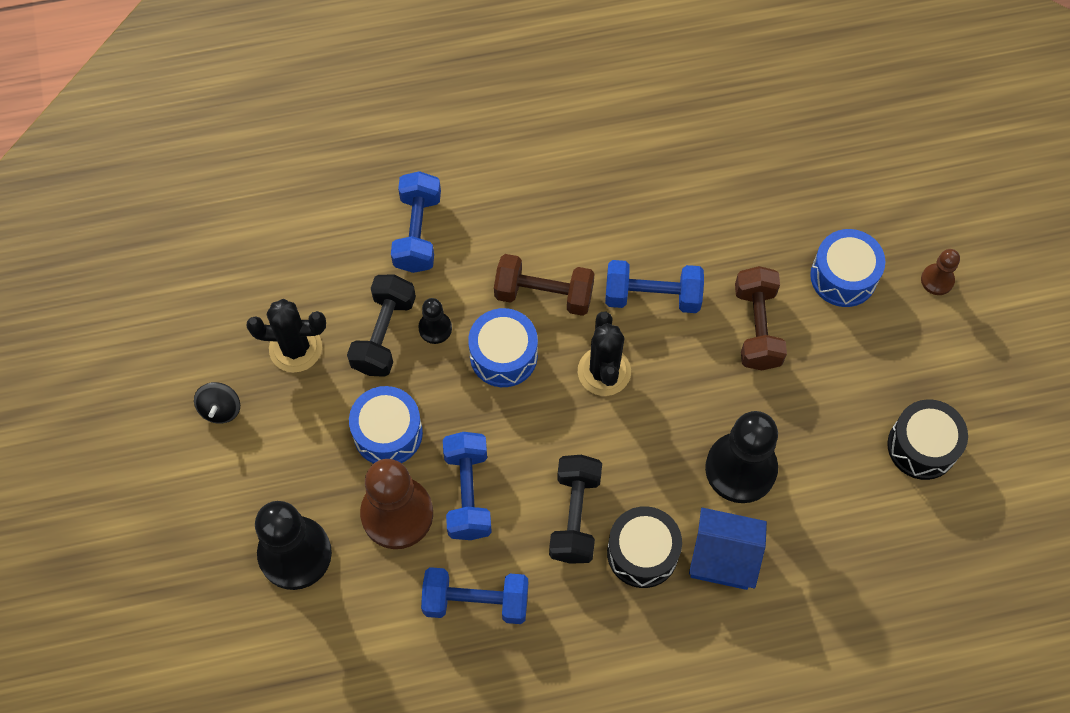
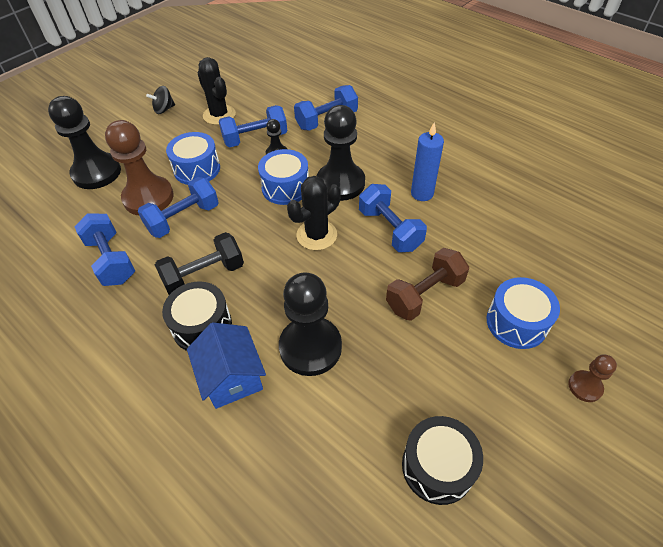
camera: 55 degrees right, 15 degrees down
(384, 334) = (255, 138): black dumbbell -> blue dumbbell
(544, 294) = (340, 183): brown dumbbell -> black pawn
(626, 226) = (422, 193): none -> blue candle

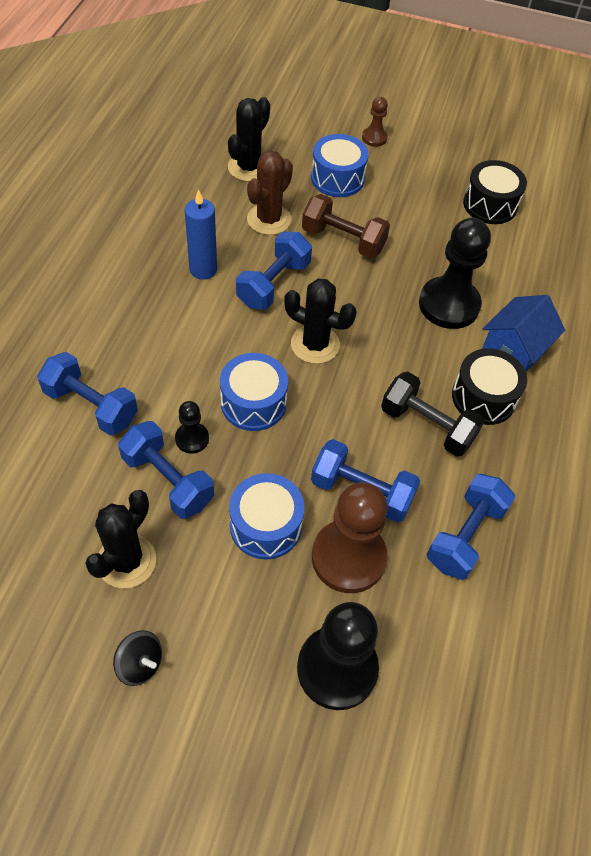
camera: 120 degrees left, 5 degrees up
(340, 183) = (219, 349): black pawn -> none
(468, 249) = (269, 219): none -> brown cactus
(545, 255) = (249, 167): none -> black cactus

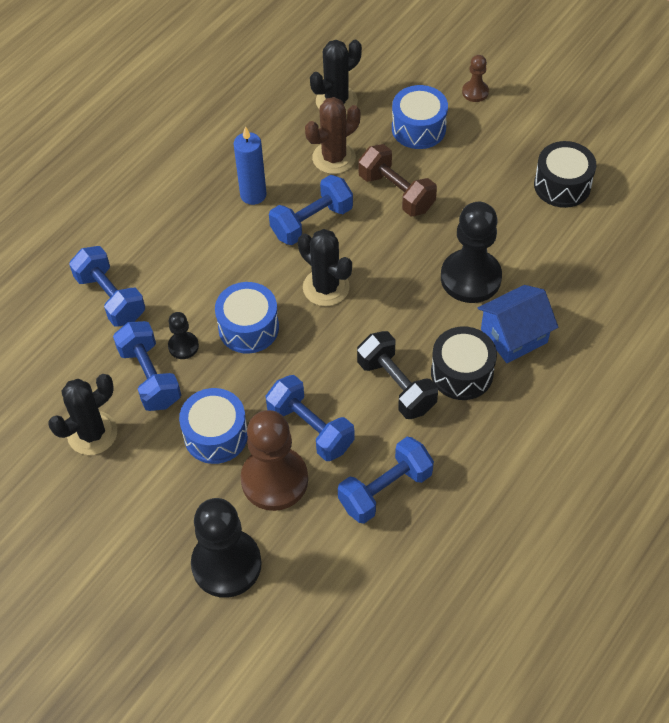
camera: 25 degrees right, 0 degrees up
(140, 664) = (73, 515): black spinning top -> none

